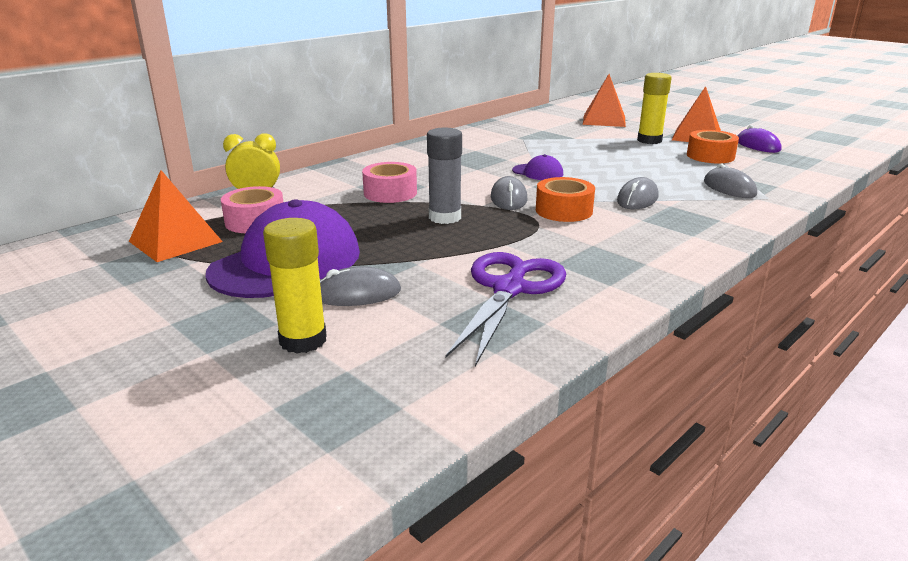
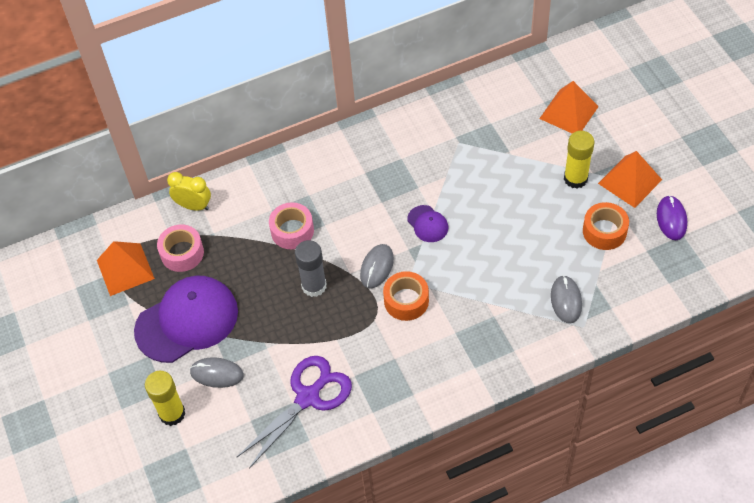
camera: 25 degrees right, 30 degrees up
(637, 199) = (476, 298): grey mouse -> none

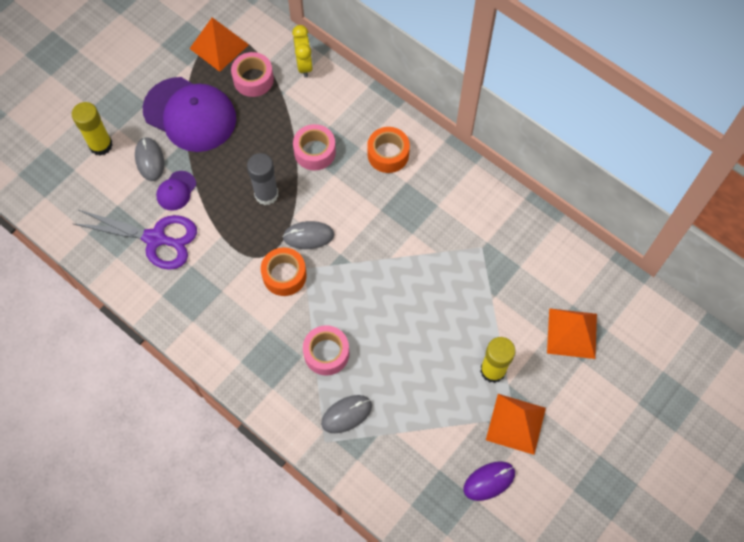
camera: 60 degrees right, 10 degrees up
(427, 224) = (375, 258): purple cap -> purple cap (176, 191)
(500, 295) = (326, 353): none -> pink tape
(604, 231) = (443, 421): orange tape -> orange tape (388, 154)

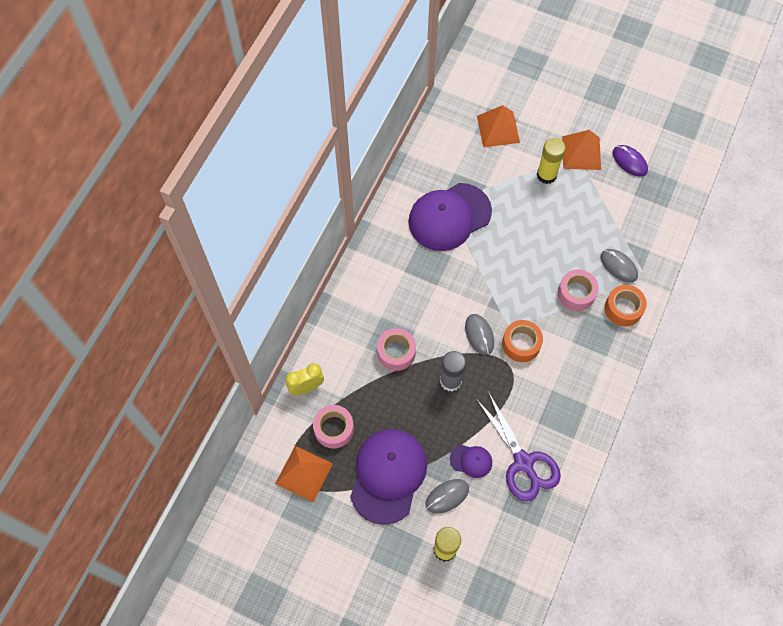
camera: 105 degrees left, 0 degrees up
(155, 239) = (523, 462): purple scissors -> purple scissors turned 150 degrees clockwise
(388, 154) = (381, 292): orange tape -> orange tape (623, 308)
(462, 245) = (449, 217): none -> purple cap

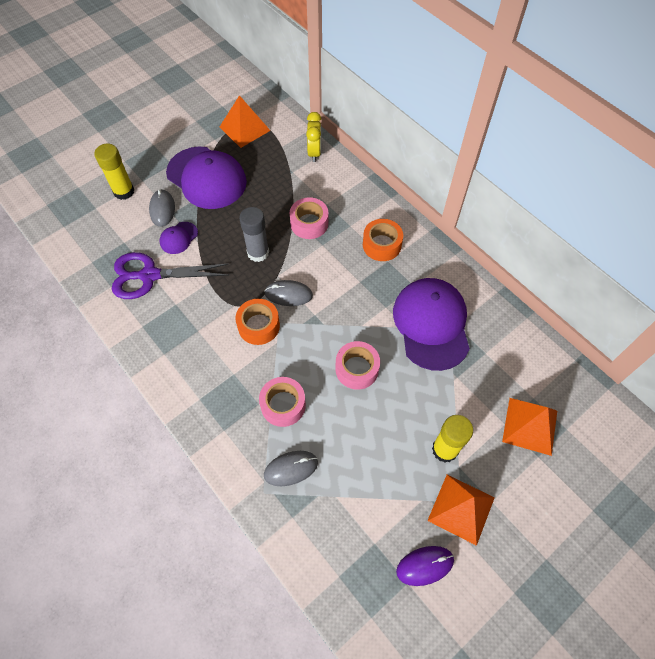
camera: 115 degrees right, 5 degrees down
(334, 429) = (268, 158): pink tape -> pink tape (357, 369)
(623, 308) = (239, 445): orange tape -> orange tape (381, 245)

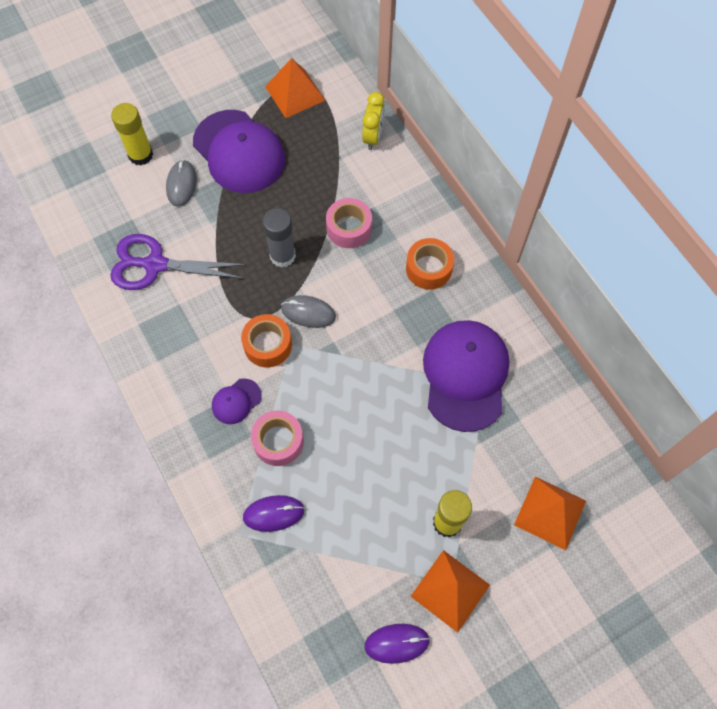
camera: 10 degrees right, 5 degrees up
(178, 238) = (195, 223): purple cap -> purple cap (236, 401)
(291, 468) = (273, 513): grey mouse -> purple mouse
(357, 369) = (368, 414): pink tape -> none

